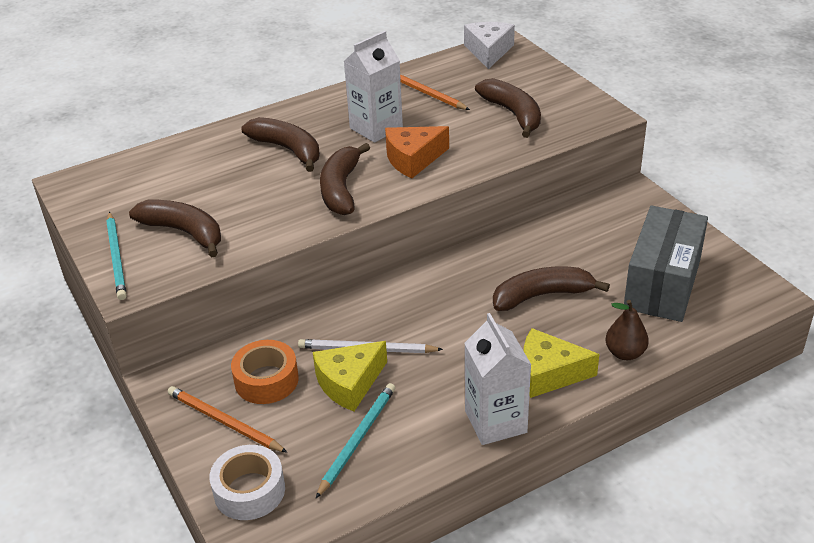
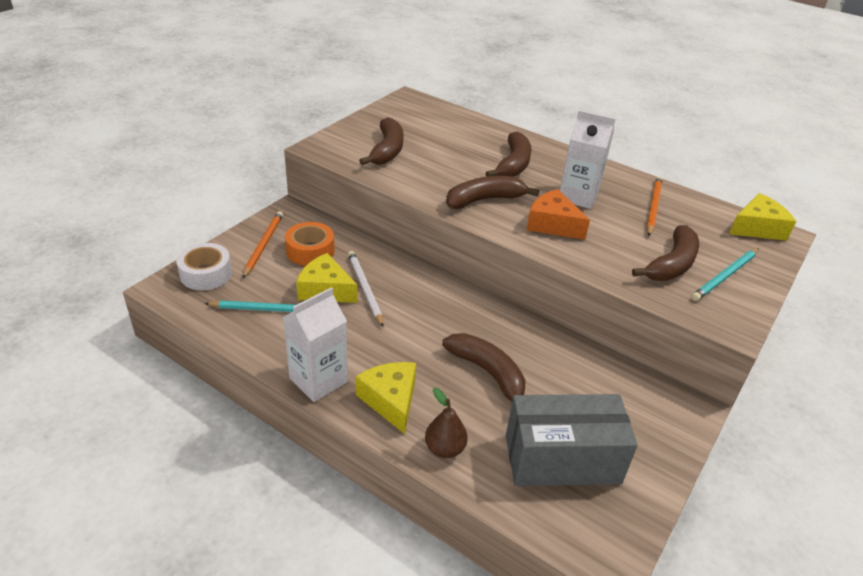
camera: 60 degrees right, 0 degrees up
(116, 258) = (345, 134): turquoise pencil -> turquoise pencil (725, 276)
(488, 51) = (757, 228): white cheese -> yellow cheese

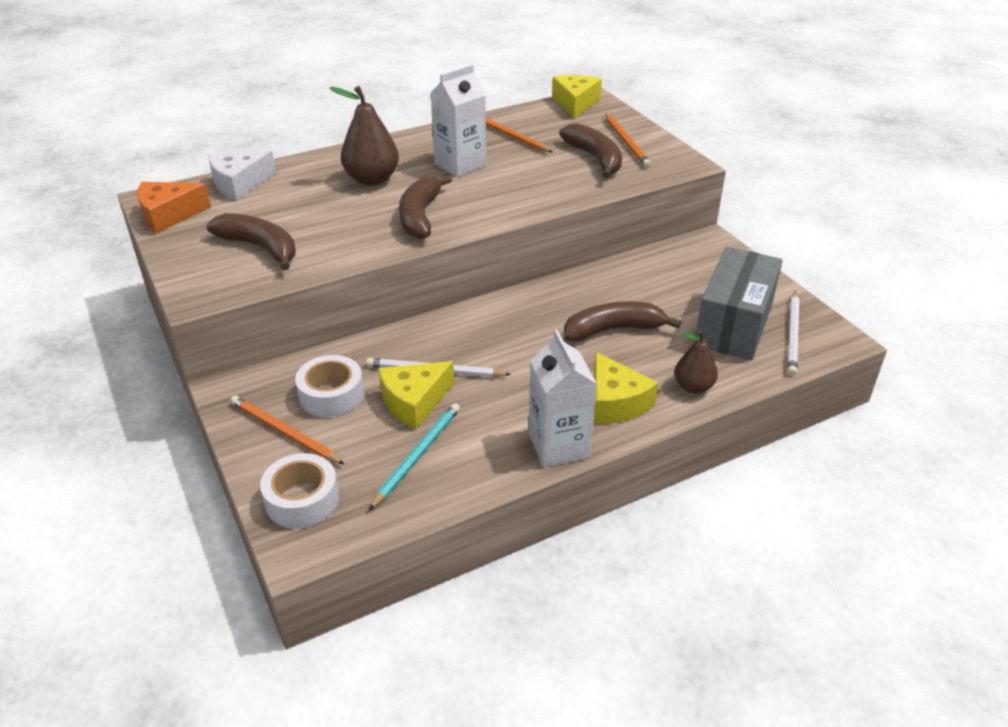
camera: 60 degrees left, 0 degrees up
(310, 251) = (331, 395): orange tape -> white tape
(390, 400) = (615, 402): yellow cheese -> yellow cheese turned 120 degrees counterclockwise
(454, 118) = (239, 184): none -> white cheese
(513, 165) = (372, 179): brown banana -> brown pear
(552, 224) = (494, 193): orange cheese -> orange cheese (168, 215)
(584, 513) = (793, 334): none -> white pencil
(725, 276) = (626, 142): turquoise pencil -> orange pencil

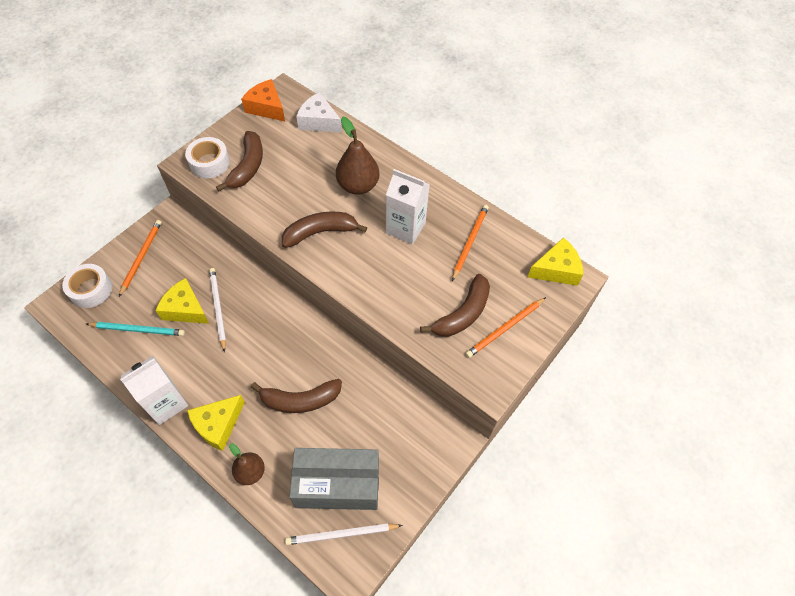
camera: 65 degrees right, 20 degrees up
(331, 395) = (179, 265): white tape -> white tape (209, 163)
(613, 330) = (300, 400): brown banana -> brown banana turned 120 degrees clockwise

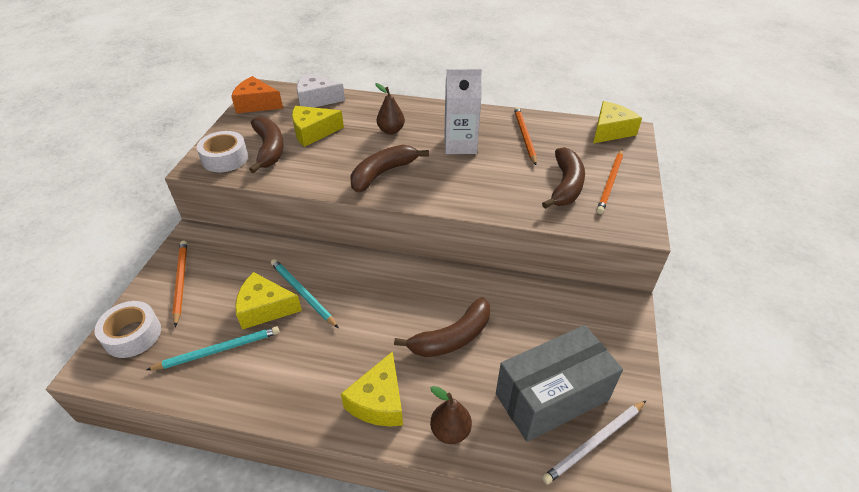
camera: 25 degrees left, 15 degrees down
(166, 403) = (301, 408): white carton -> none
(218, 308) = (302, 293): white pencil -> turquoise pencil
(292, 161) = (313, 132): none -> yellow cheese
(358, 186) = (391, 130): brown pear -> brown pear, size x0.62

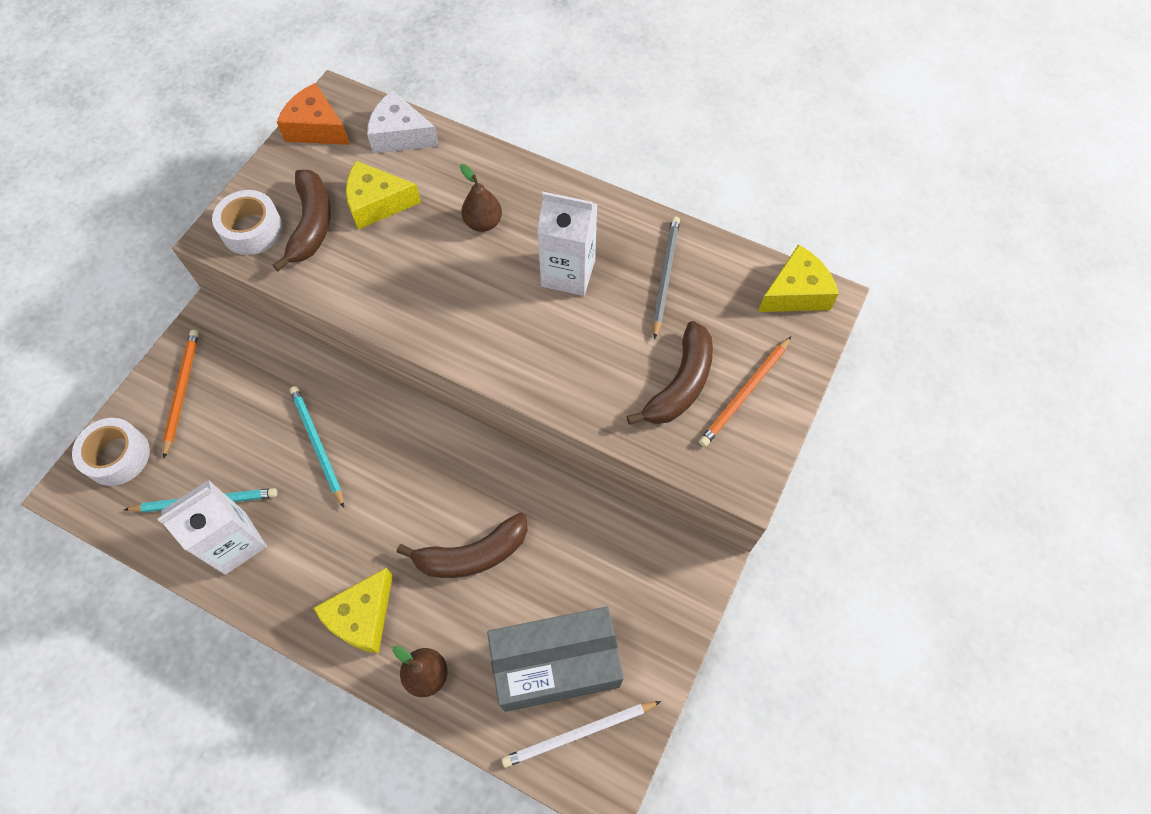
camera: 15 degrees right, 20 degrees up
(252, 373) = (235, 542): none -> white carton
(264, 308) = (269, 456): yellow cheese -> none
(383, 173) = (445, 304): brown banana -> none
(524, 136) = (665, 276): orange pencil -> grey pencil

